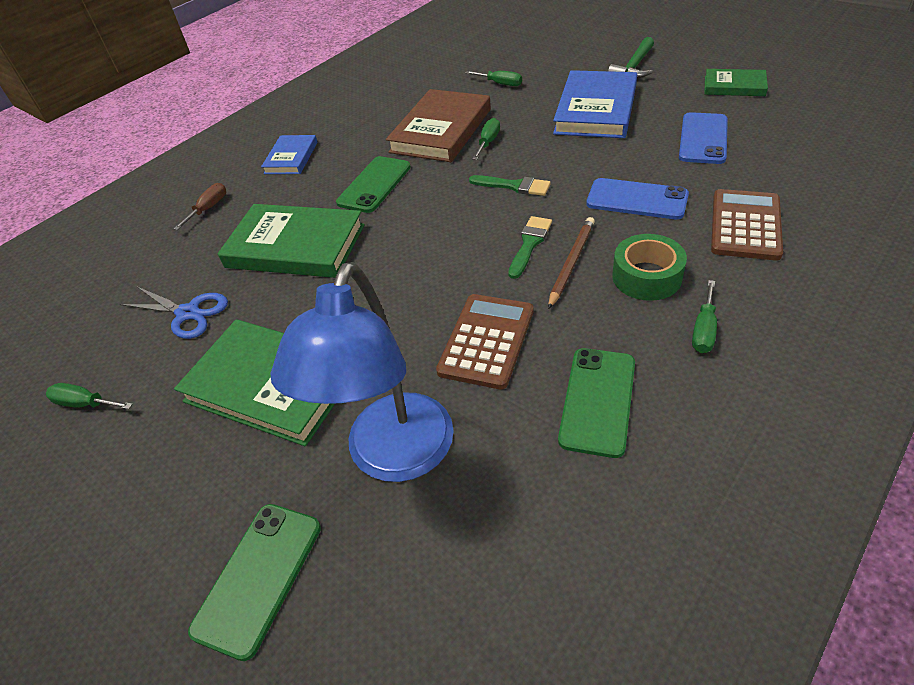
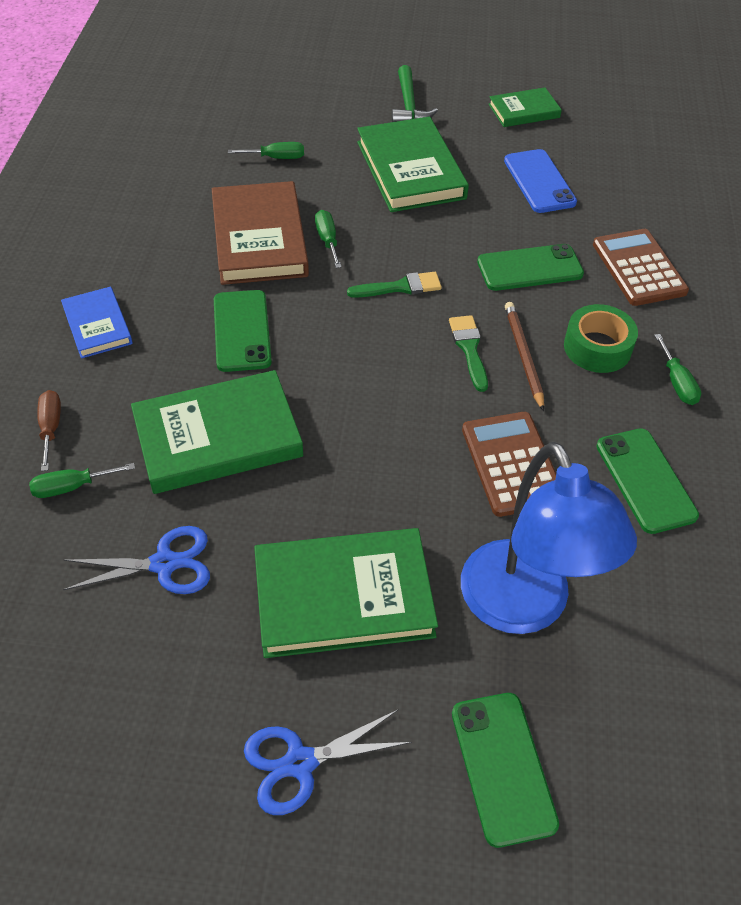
camera: 40 degrees left, 5 degrees up
(85, 404) = (146, 715): green screwdriver -> green screwdriver (72, 487)
(133, 487) = (300, 763): none -> blue scissors
(596, 110) = (410, 170): blue book -> green book
(636, 199) = (529, 268): blue phone -> green phone

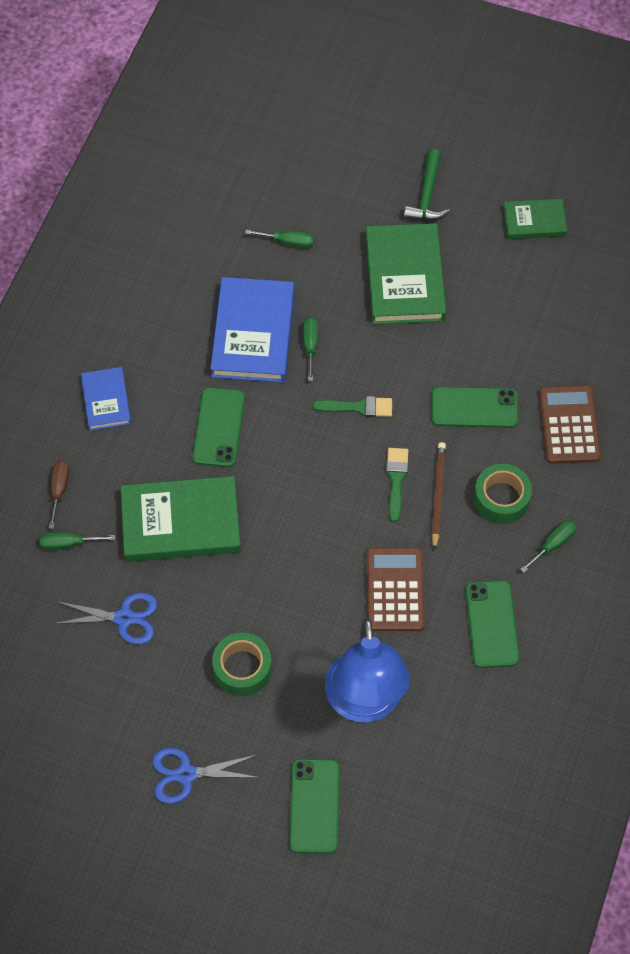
camera: 15 degrees right, 10 degrees up
(259, 238) = (253, 333): brown book -> blue book
(343, 596) = (242, 668): green book -> green tape
(539, 181) = (518, 312): blue phone -> none
(677, 383) = (553, 544): green screwdriver -> green screwdriver turned 135 degrees counterclockwise

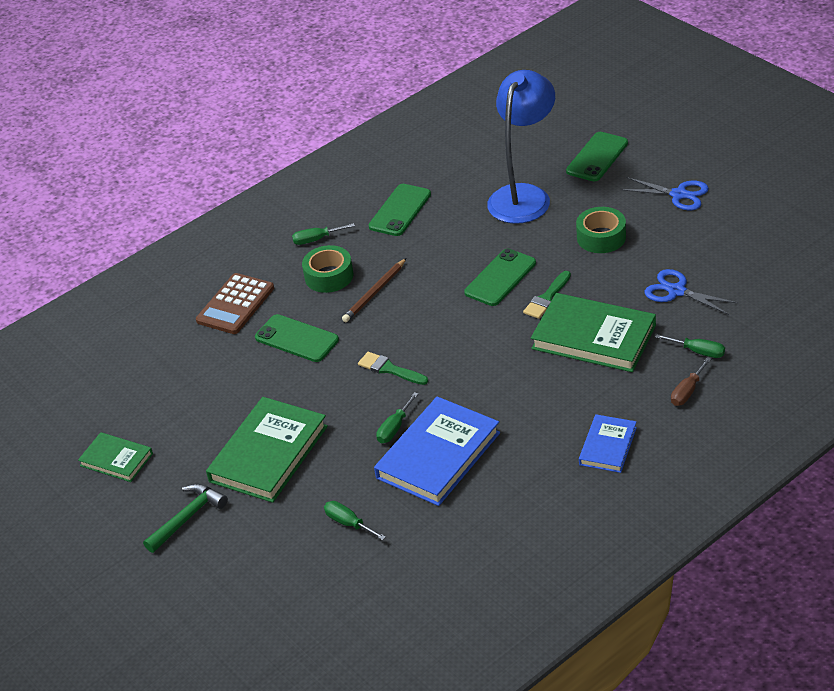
camera: 145 degrees left, 20 degrees down
(219, 427) = (518, 393): green phone -> green phone (500, 278)
(395, 590) = (454, 248): brown calculator -> none
(396, 480) = (398, 312): green brush -> green brush (547, 298)

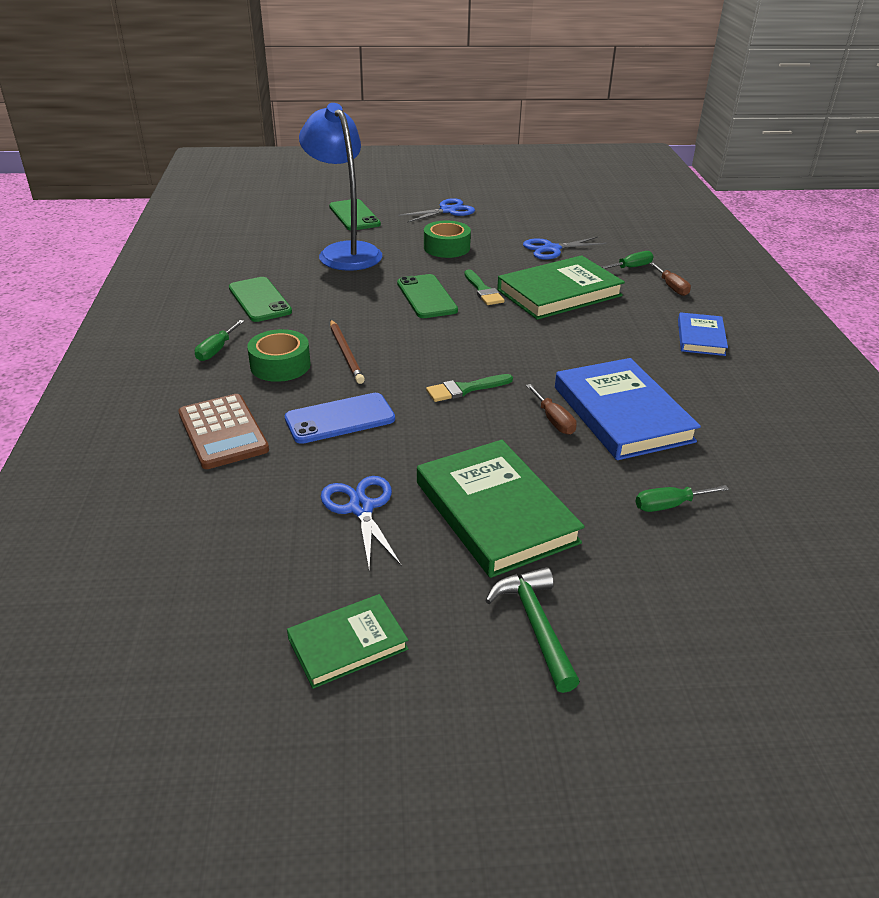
camera: 60 degrees left, 5 degrees down
(220, 401) = (361, 508): none -> blue scissors
(296, 339) = (340, 419): green phone -> blue phone
(394, 428) = (553, 420): green screwdriver -> brown screwdriver
(607, 446) = (700, 337): blue book -> blue book turned 45 degrees clockwise

